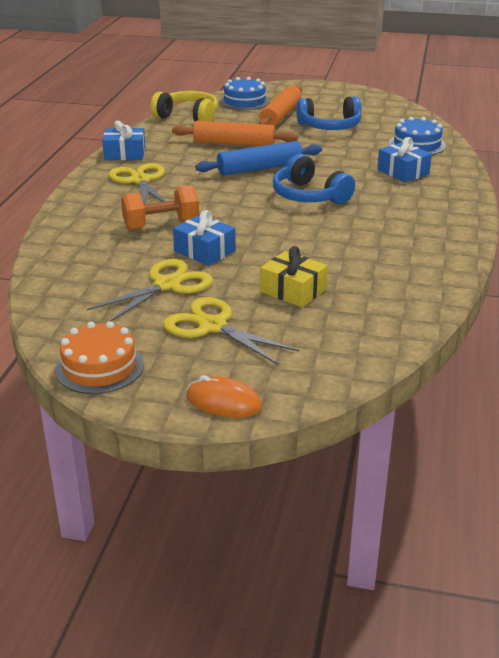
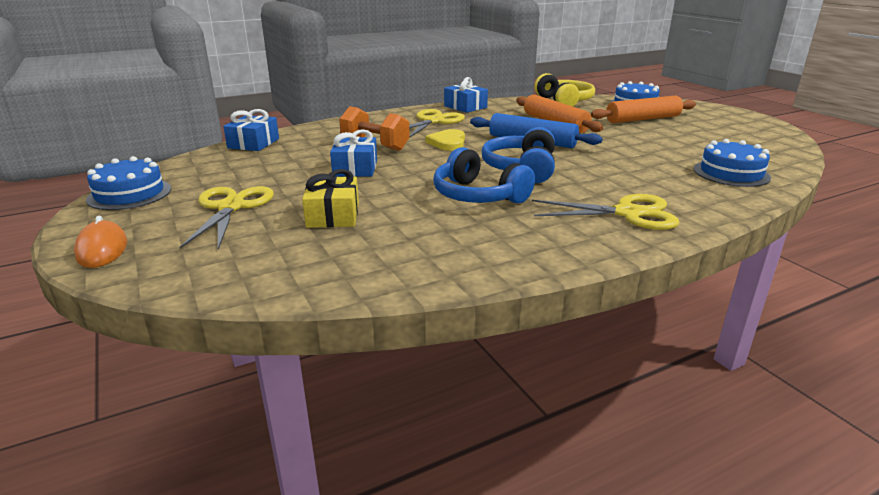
camera: 50 degrees right, 5 degrees down
(99, 367) = (130, 194): orange cake -> blue cake
(167, 285) = (281, 174): yellow scissors -> yellow scissors (628, 213)
(207, 196) = (448, 143): none -> yellow heart
(330, 126) = (670, 137): blue headphones -> blue headphones (478, 196)
(403, 172) = (657, 185): blue gift -> blue gift (253, 143)

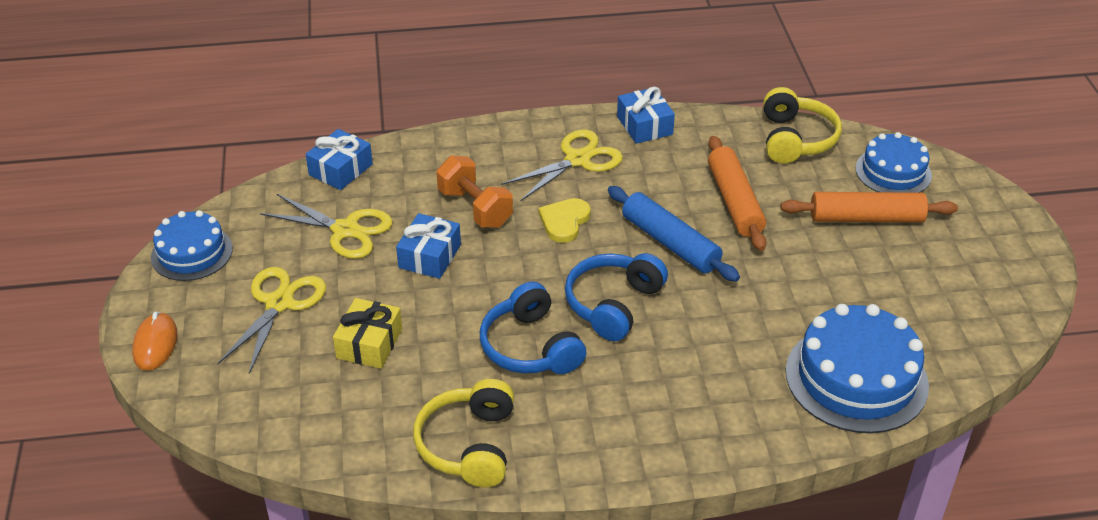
camera: 20 degrees right, 15 degrees up
(476, 255) = (469, 445): none -> yellow headphones
(628, 213) = (665, 421): yellow scissors -> yellow scissors (345, 230)
(731, 173) = (856, 378): blue cake -> blue cake, size x1.60

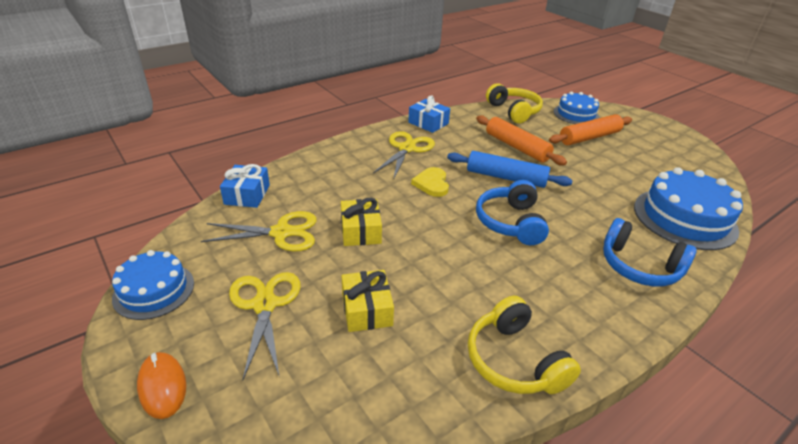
camera: 30 degrees left, 5 degrees down
(430, 256) = (361, 231): blue gift -> yellow gift
(475, 208) = (366, 192): orange dumbbell -> none
(530, 347) = (486, 268): blue headphones -> blue headphones (639, 266)

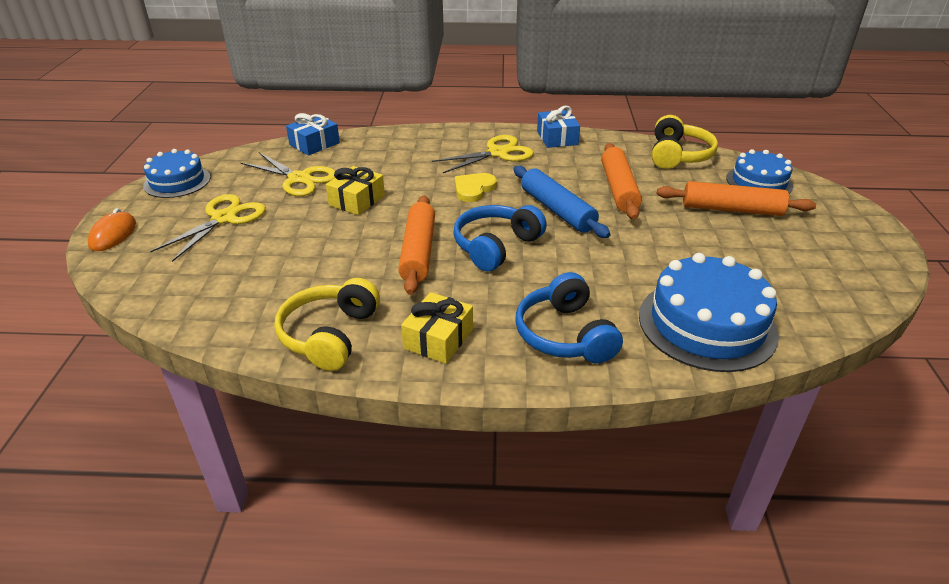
camera: 40 degrees right, 0 degrees up
(367, 309) = (281, 252): yellow gift -> yellow gift (438, 339)
(469, 253) = (418, 252): none -> orange rolling pin

